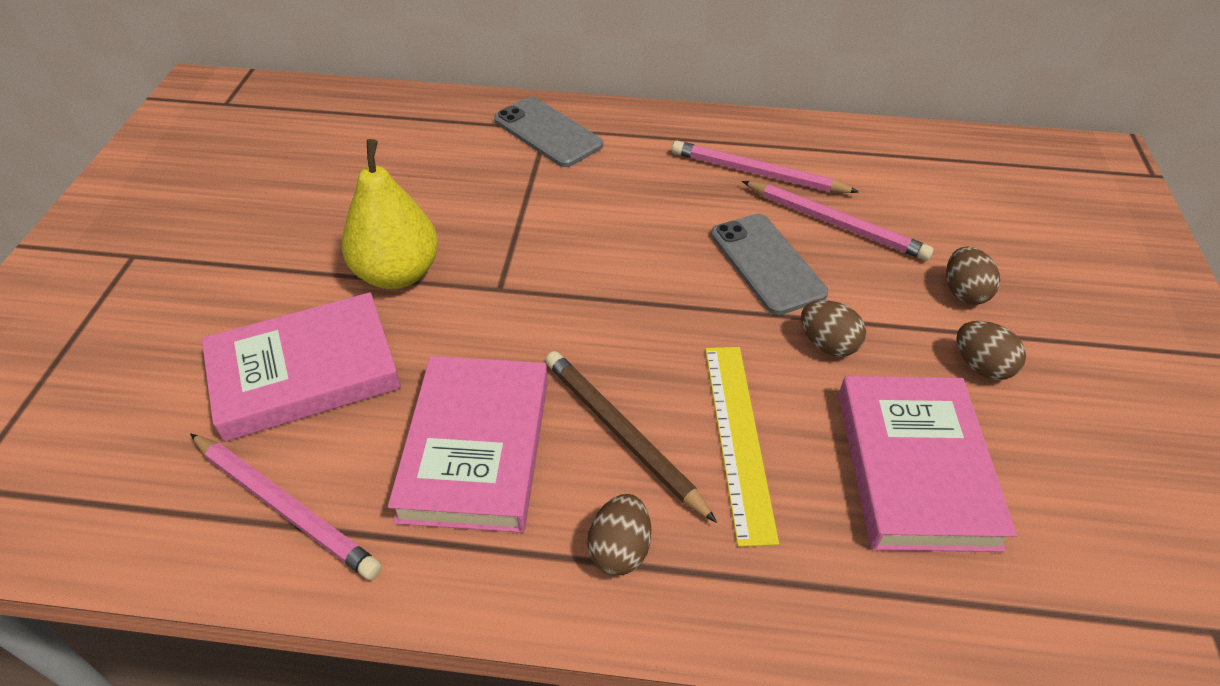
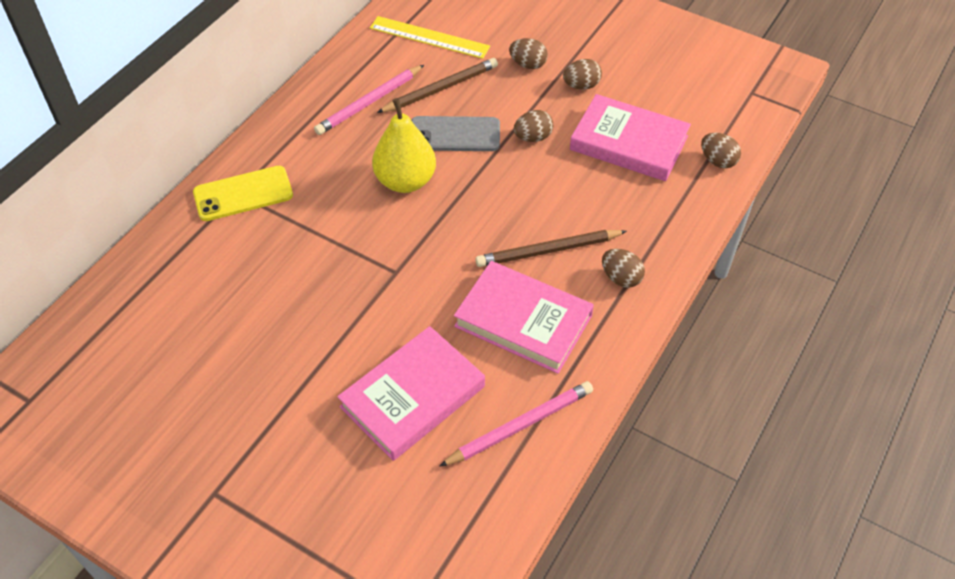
camera: 65 degrees left, 5 degrees up
(305, 372) = (412, 396): pink book -> pink book turned 45 degrees clockwise
(397, 274) = (346, 324): yellow pear -> yellow pear (405, 181)
(548, 132) = (243, 194): grey phone -> yellow phone
(738, 438) = (576, 202): yellow ruler -> yellow ruler (429, 37)
(835, 223) = (440, 89): pink pencil -> brown pencil
(985, 622) = (717, 161): none -> brown egg

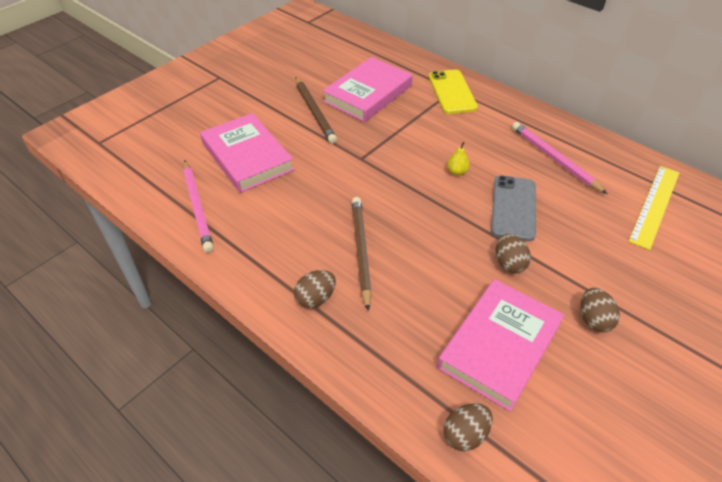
camera: 100 degrees right, 5 degrees down
(405, 181) = (457, 172): yellow pear -> yellow pear, size x0.41
(440, 89) = (577, 205): brown pencil -> brown pencil (314, 112)
(523, 321) = (291, 223): pink book -> pink book (368, 94)
(528, 64) = (624, 277): brown egg -> none

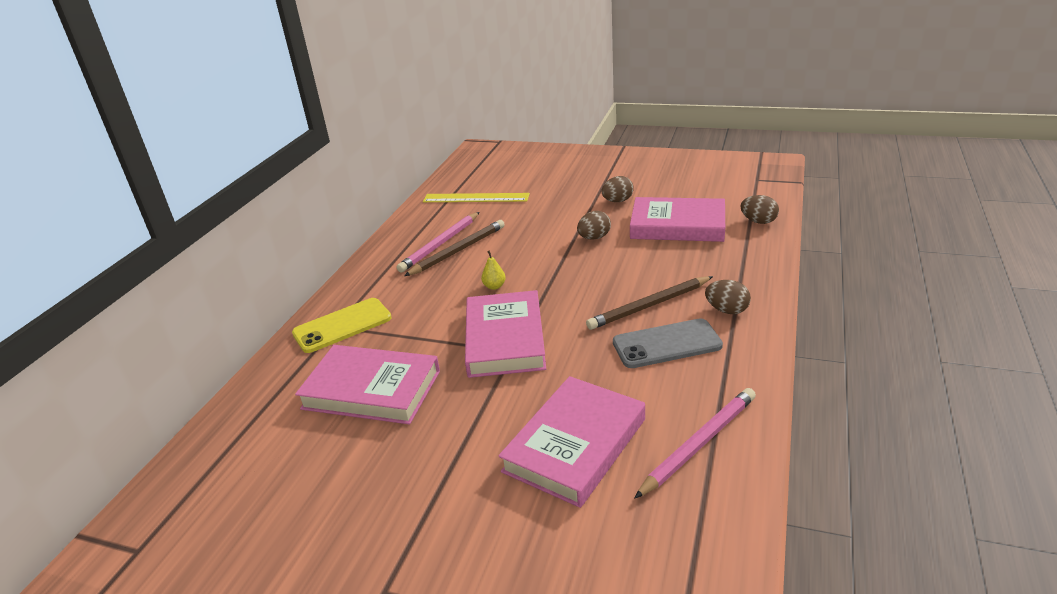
camera: 110 degrees left, 15 degrees down
(314, 112) = (438, 423): brown pencil -> brown pencil (458, 251)
(377, 158) = (505, 339): none -> pink book
(513, 208) = (525, 249): grey phone -> grey phone (666, 344)

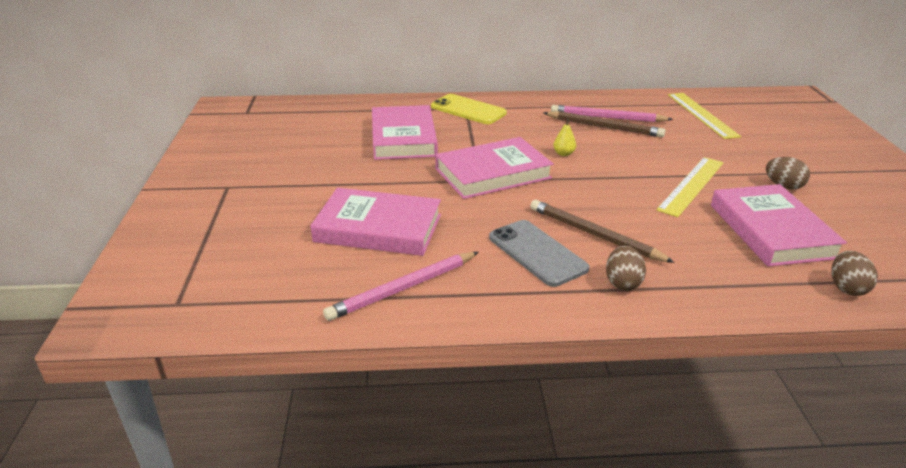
camera: 65 degrees right, 0 degrees up
(594, 238) = (691, 185): brown egg -> yellow ruler
(699, 444) = (403, 288): pink pencil -> pink pencil turned 120 degrees clockwise

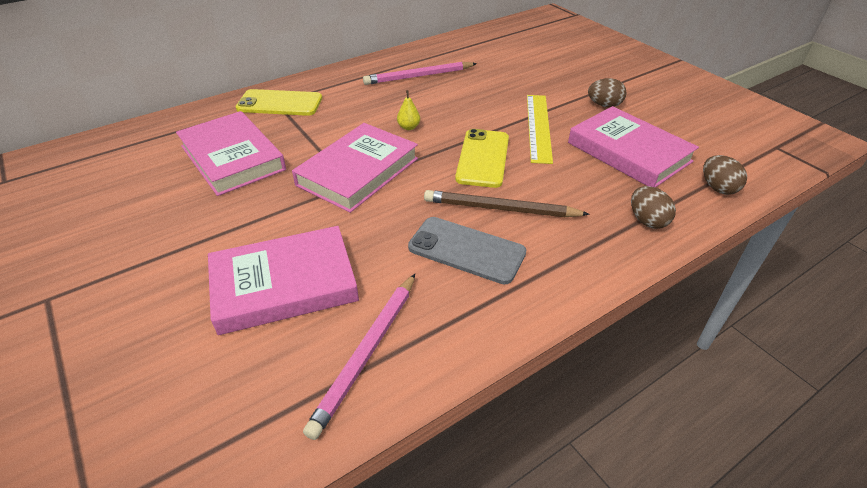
camera: 30 degrees left, 10 degrees up
(604, 127) = (423, 87): brown pencil -> none
(612, 194) = (483, 158): none -> yellow phone
(622, 283) = (562, 253): brown egg -> brown egg (647, 221)
(702, 115) = (493, 52): yellow ruler -> none

